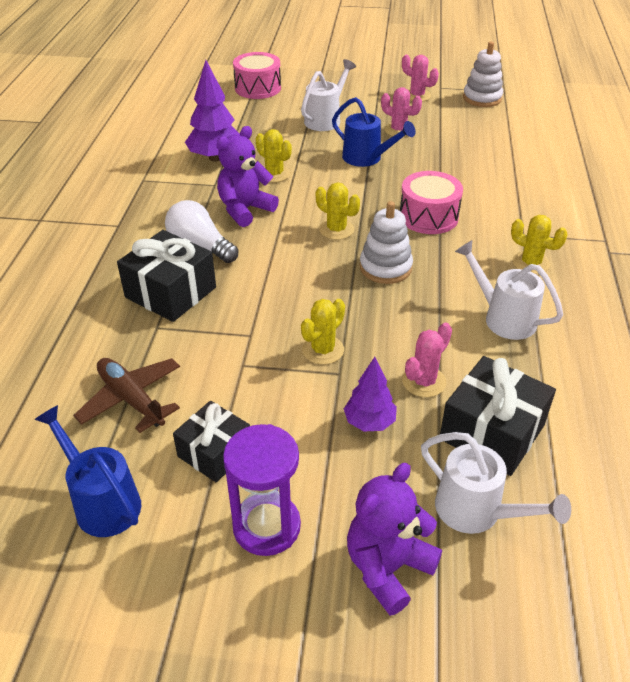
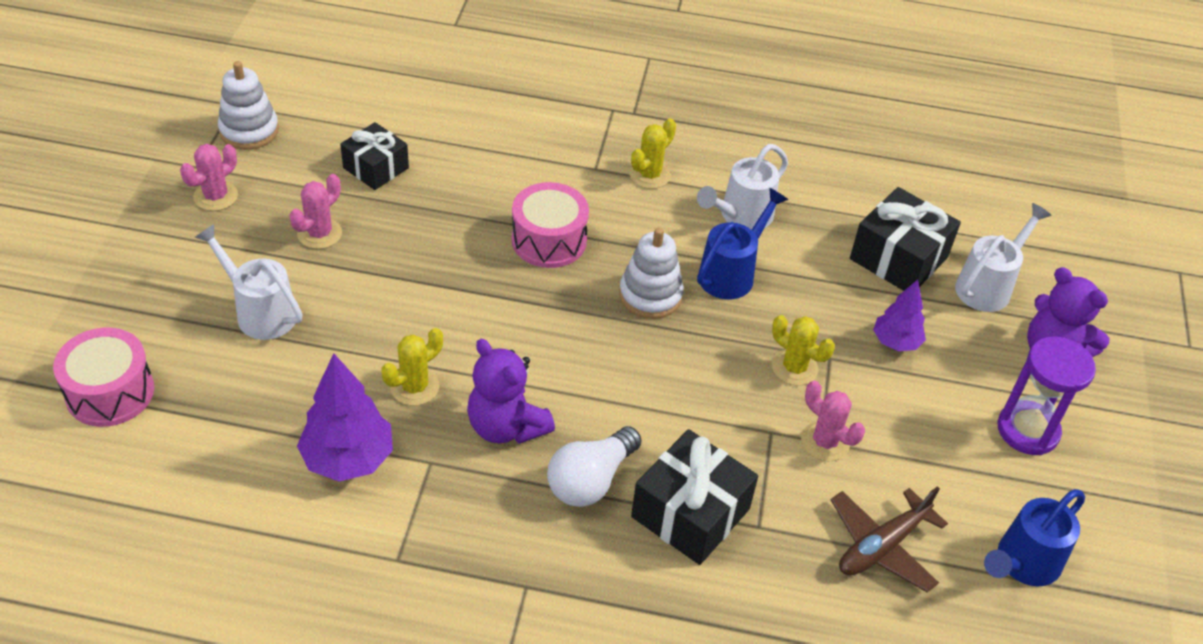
camera: 90 degrees left, 5 degrees up
(215, 452) = (948, 468): black gift -> black gift (376, 168)
(336, 229) = (567, 331): yellow cactus -> none
(367, 158) = (393, 278): blue watering can -> blue watering can (731, 273)
(424, 381) = (837, 293): pink cactus -> pink cactus (825, 442)

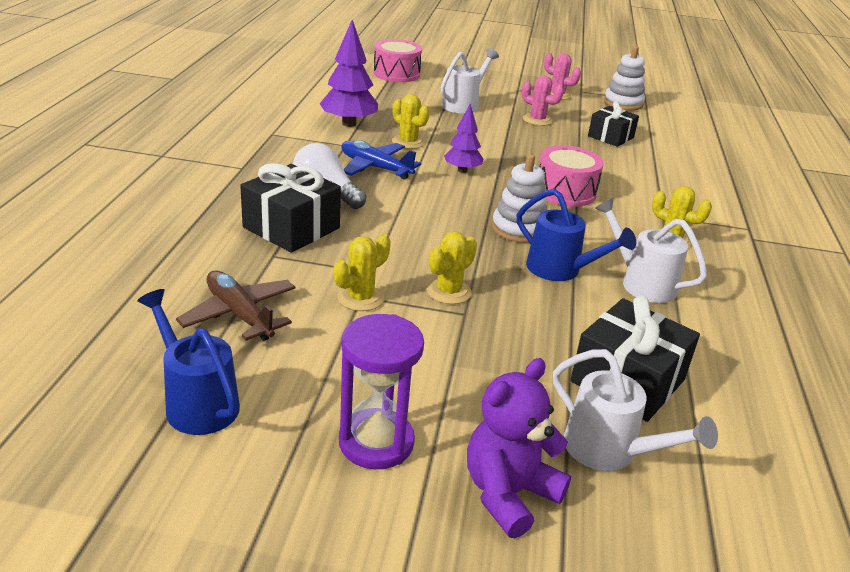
camera: 90 degrees right, 15 degrees down
(506, 426) = (375, 168): purple teddy bear -> blue plane
(825, 442) = (360, 298): pink cactus -> yellow cactus
(895, 342) = (495, 359): purple tree -> purple tree (462, 170)

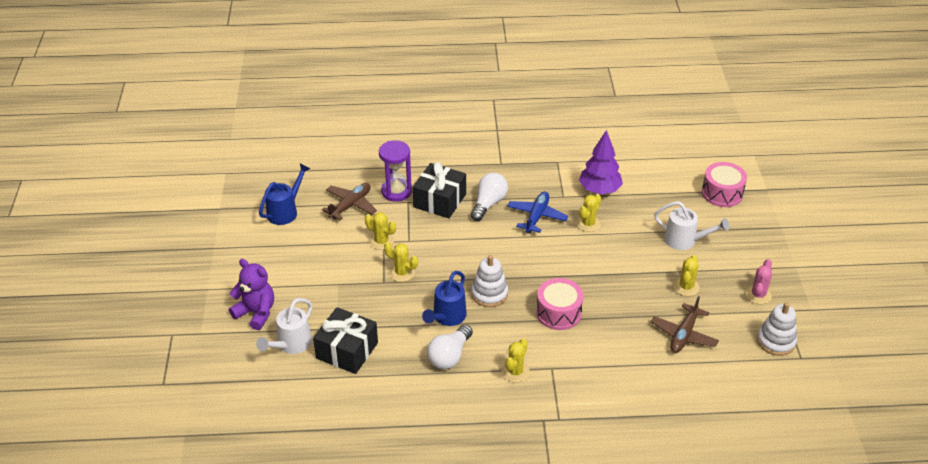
camera: 80 degrees right, 10 degrees up
(376, 442) = (276, 268): purple hourglass -> purple hourglass (396, 191)
(462, 170) = (559, 257): purple tree -> none
(537, 120) = (686, 287): pink cactus -> yellow cactus
(610, 137) = (684, 335): black gift -> brown plane
(641, 283) = (449, 356): white watering can -> white light bulb

